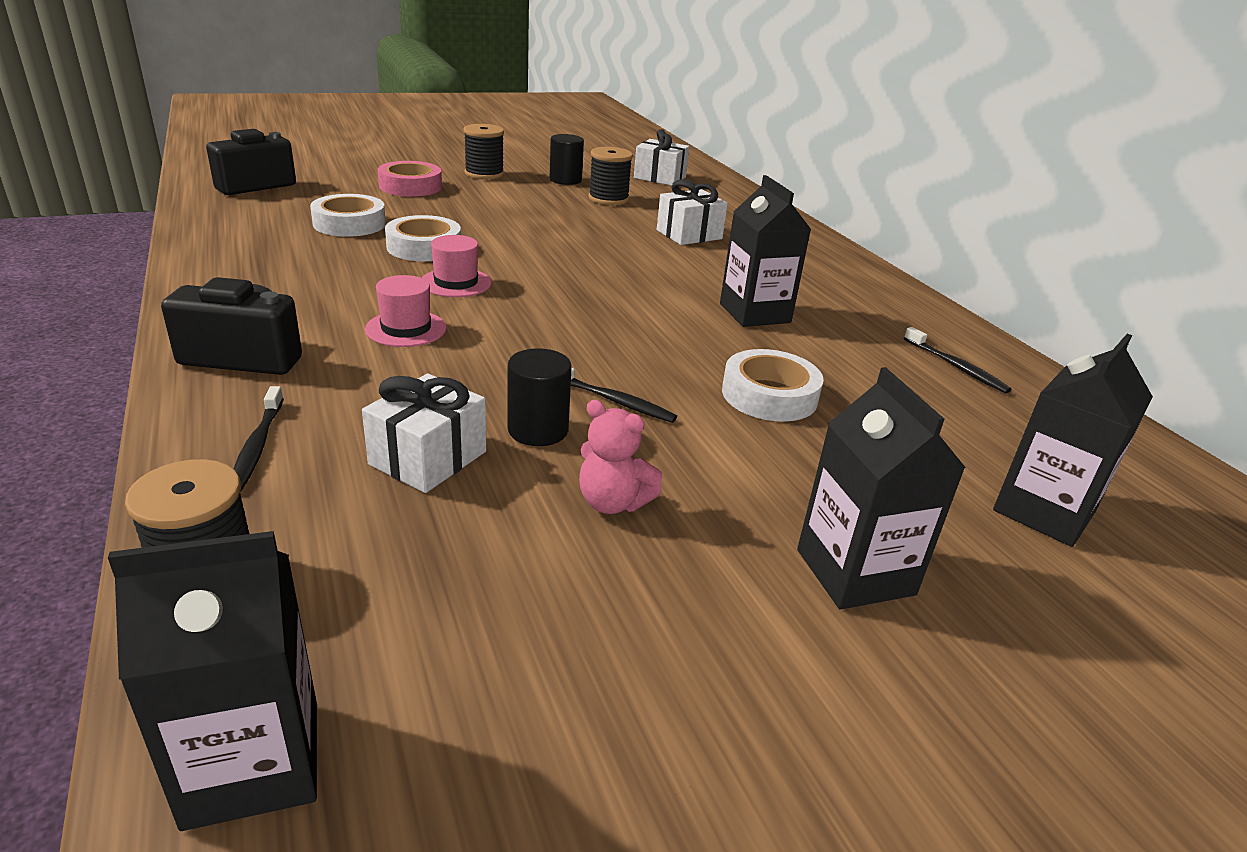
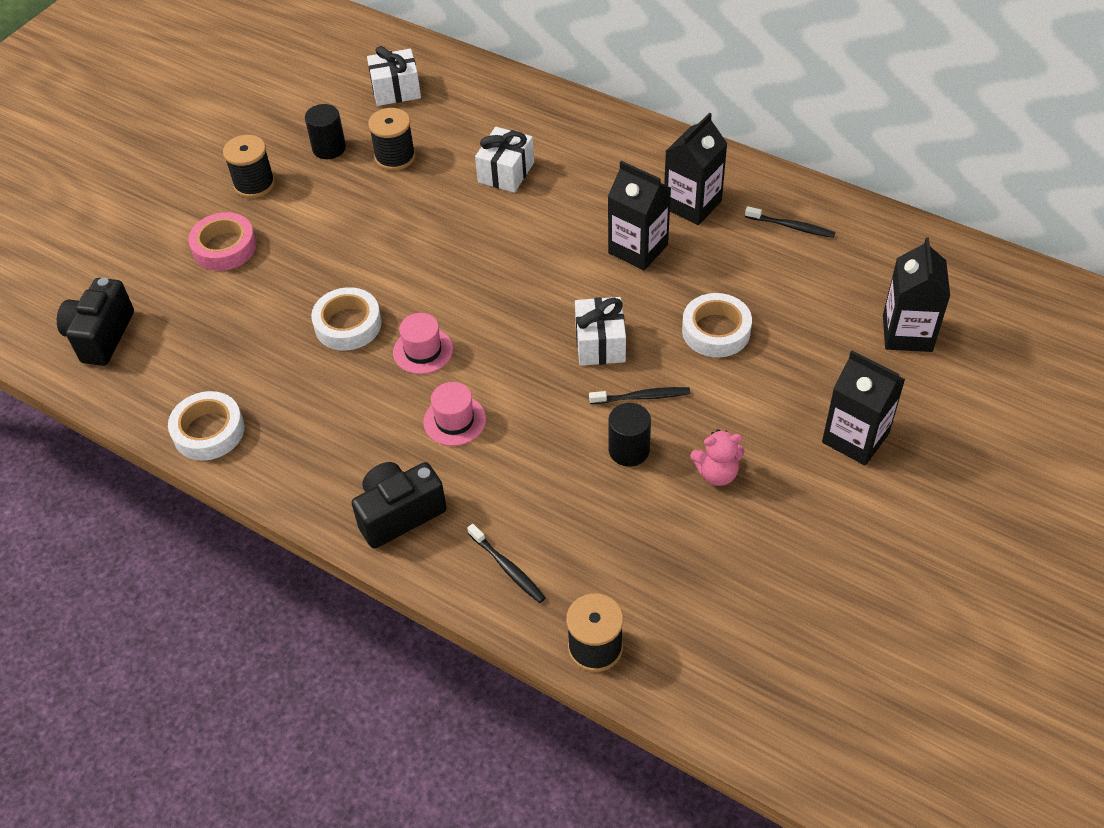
camera: 30 degrees left, 20 degrees up
(253, 762) = (725, 696): black carton -> black carton (692, 205)
(349, 224) = (255, 334): white tape -> white tape (208, 431)
(428, 458) = (600, 511): white gift -> white gift (600, 343)

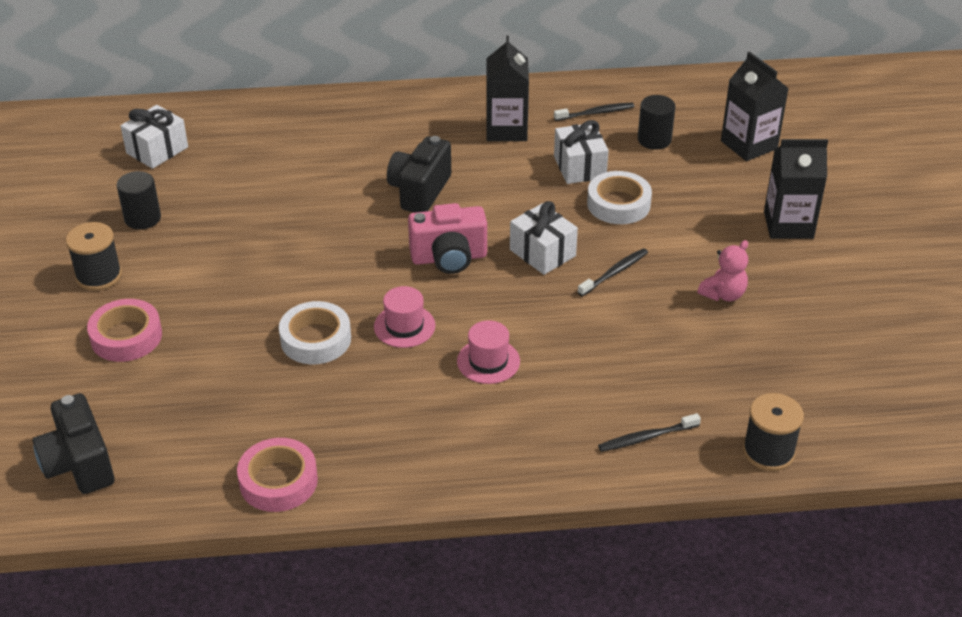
camera: 40 degrees left, 10 degrees down
(208, 431) = (278, 481): white tape -> pink tape
(395, 157) = (214, 199): black spool -> none
(399, 514) = (519, 449): black camera -> black camera (420, 191)
(506, 172) = (328, 170): white gift -> white gift (579, 167)
(507, 568) = (646, 437): black toothbrush -> black toothbrush turned 150 degrees clockwise
(519, 306) = (449, 258): none -> pink camera
(629, 450) = (645, 312): black cylinder -> black cylinder (654, 140)
(638, 249) = (498, 176): black carton -> none

